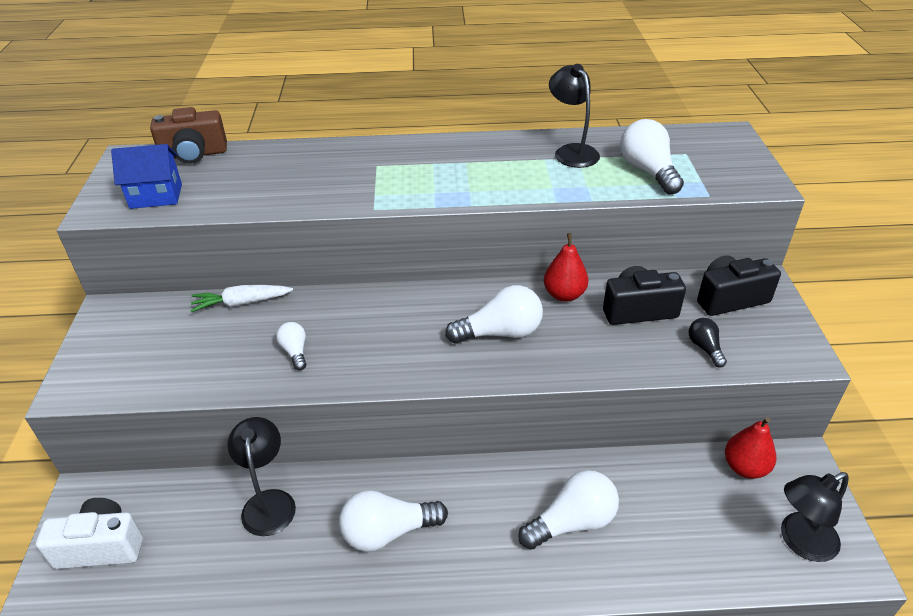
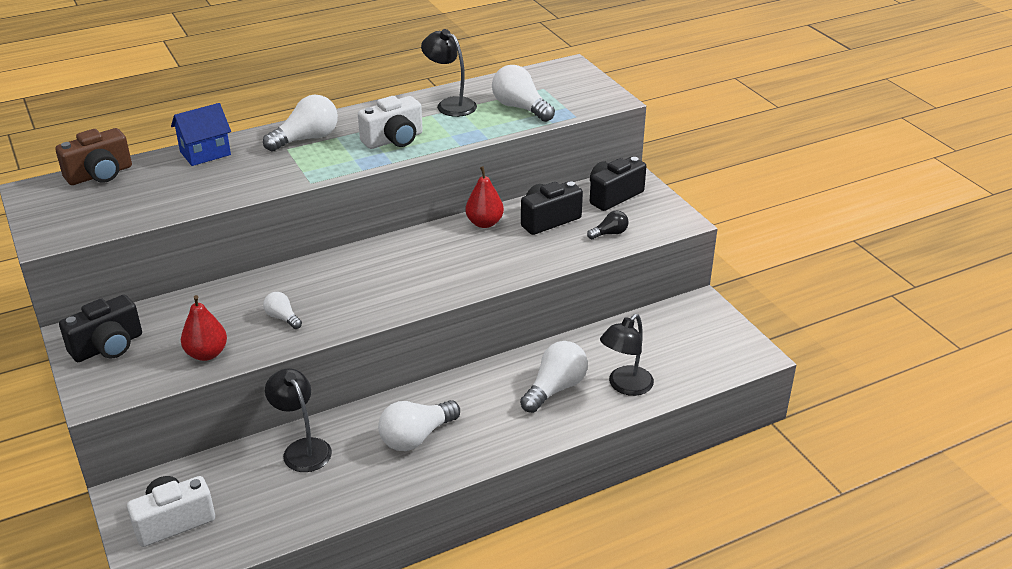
camera: 25 degrees left, 5 degrees down
(122, 334) = (108, 347): none -> black camera
(156, 196) = (95, 215): blue house -> blue house (205, 153)
(241, 303) = (205, 296): white carrot -> none
(488, 179) = (394, 140): none -> white camera
(500, 333) = (448, 262): white light bulb -> white light bulb (306, 139)
(705, 348) = (609, 233): black light bulb -> black light bulb turned 105 degrees clockwise
(745, 467) = (664, 319): red pear -> red pear (207, 354)
(800, 542) = (718, 352): black lamp -> black lamp (625, 386)

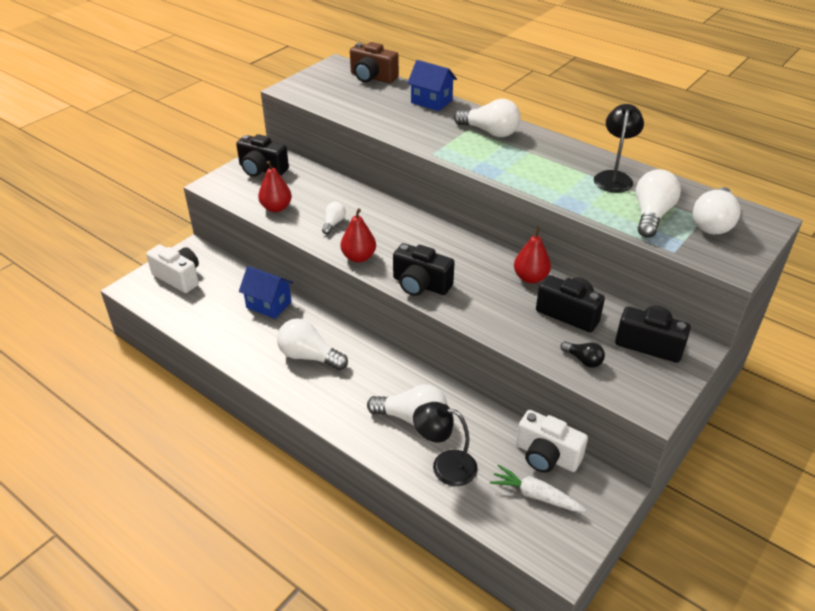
camera: 65 degrees right, 5 degrees up
(302, 448) = (268, 305): black lamp -> blue house
(361, 316) = (358, 257): none -> red pear
(394, 140) = (527, 169): white camera -> white camera (546, 456)
(441, 289) = (420, 285): none -> black camera
(554, 87) = (713, 223): none -> white light bulb
(685, 345) = (535, 495): none -> white carrot

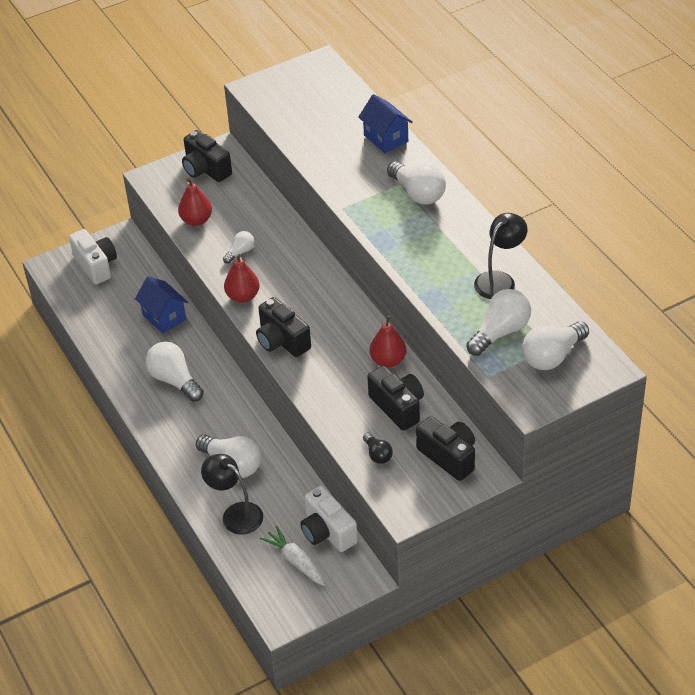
camera: 25 degrees right, 5 degrees up
(372, 77) = (346, 90): brown camera -> none

